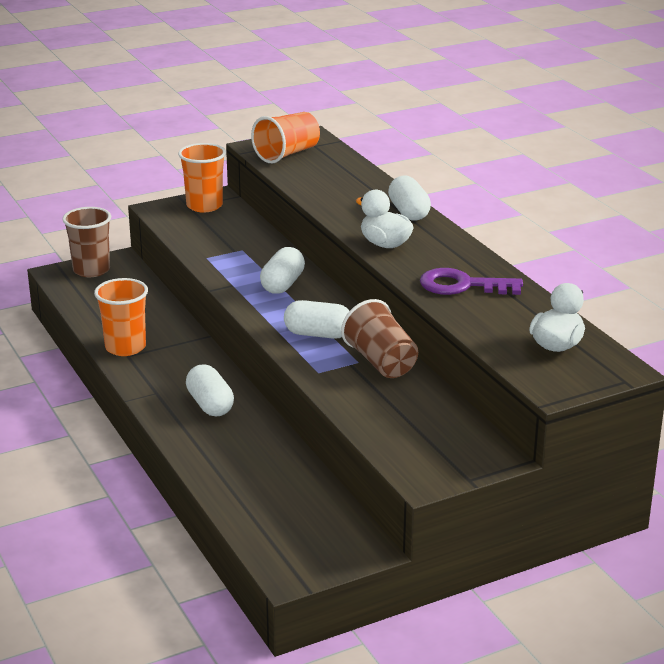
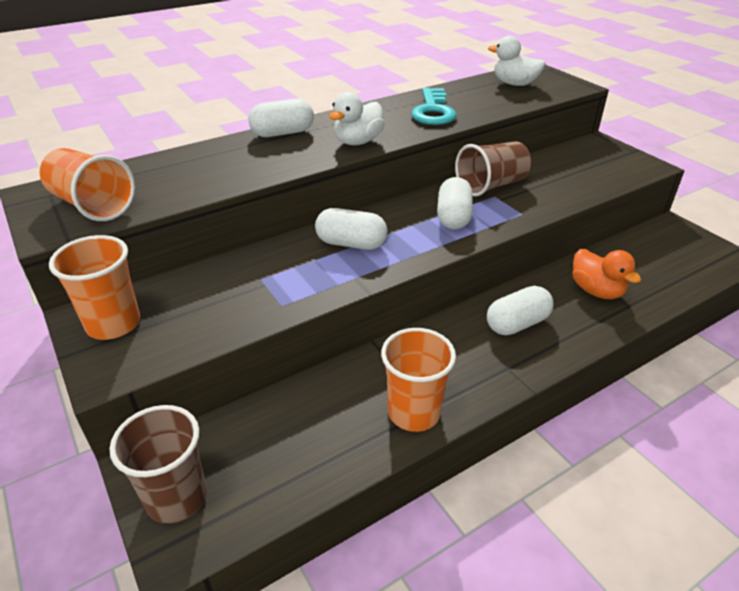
camera: 95 degrees left, 10 degrees up
(247, 458) = (596, 291): none -> orange duck
(462, 285) = (433, 111): purple key -> turquoise key

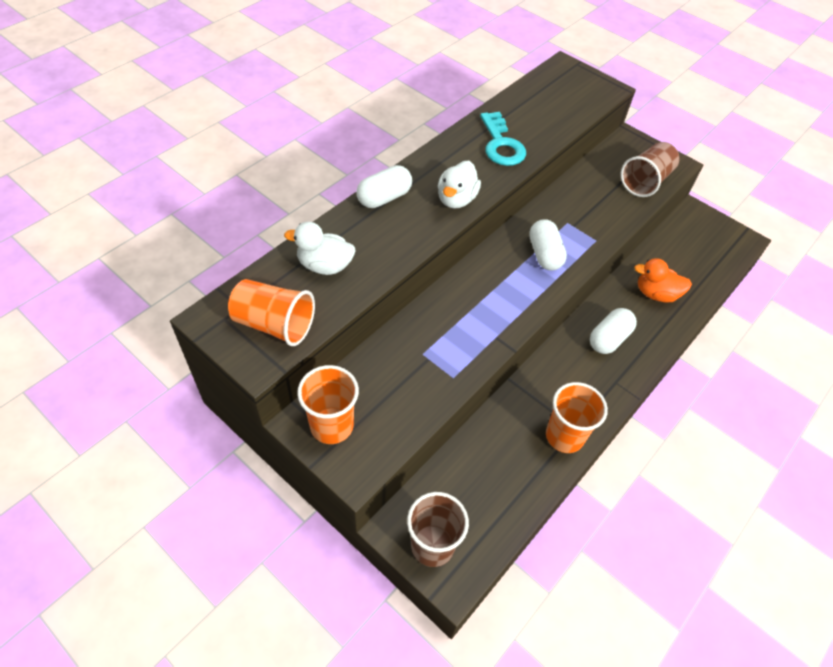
camera: 20 degrees left, 15 degrees up
(351, 243) = (476, 300): white capsule -> none
(491, 185) = (560, 210): brown cup -> brown cup (645, 181)
(514, 84) = (555, 92): white duck -> white duck (325, 265)
(596, 291) = (656, 294): orange duck -> orange duck turned 150 degrees clockwise

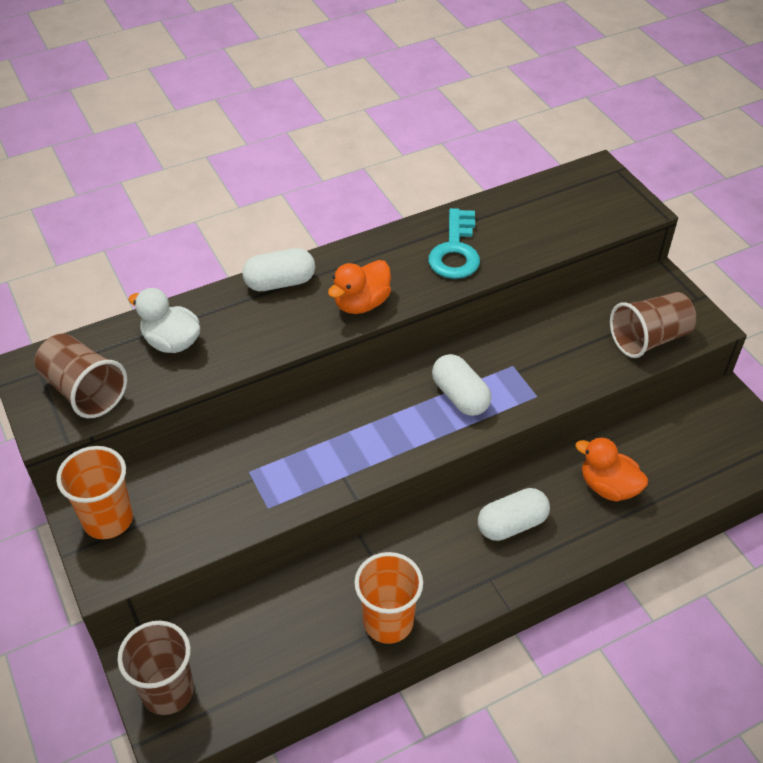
camera: 25 degrees right, 5 degrees down
(274, 324) = (84, 391): orange cup -> brown cup
(456, 199) = (361, 303): white duck -> orange duck
(544, 254) = (460, 396): white capsule -> white capsule turned 45 degrees counterclockwise

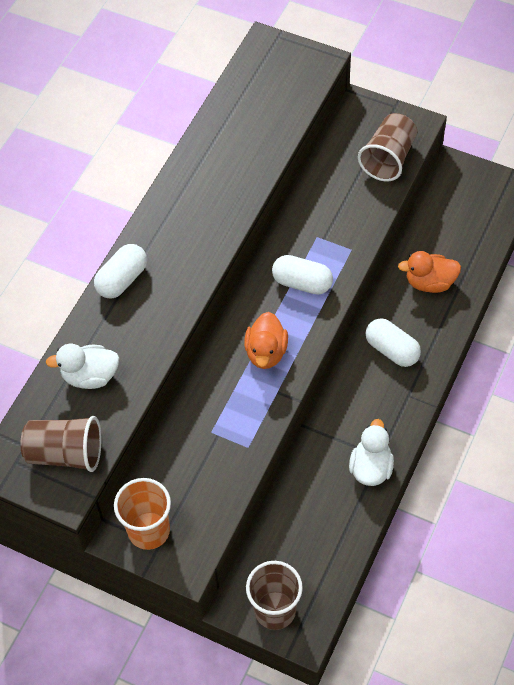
camera: 35 degrees left, 10 degrees up
(361, 303) = (196, 259): orange duck -> orange duck (266, 352)
(388, 622) = (371, 467): orange cup -> white duck
(455, 251) = (223, 175): turquoise key -> none
(512, 524) = (392, 350): white capsule -> white capsule turned 75 degrees counterclockwise

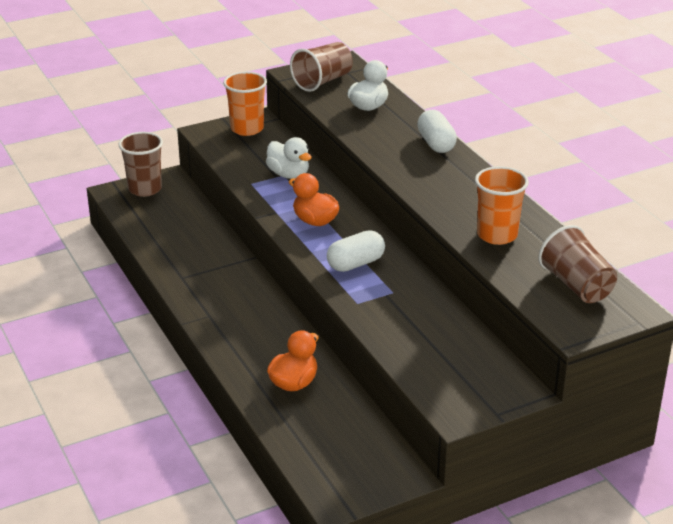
camera: 125 degrees right, 25 degrees down
(238, 159) = (497, 235): none -> orange cup
(371, 467) = (179, 269): white duck -> white duck (289, 174)
(388, 158) = (433, 373): brown cup -> brown cup (576, 285)
(392, 350) = (258, 328): white capsule -> none

